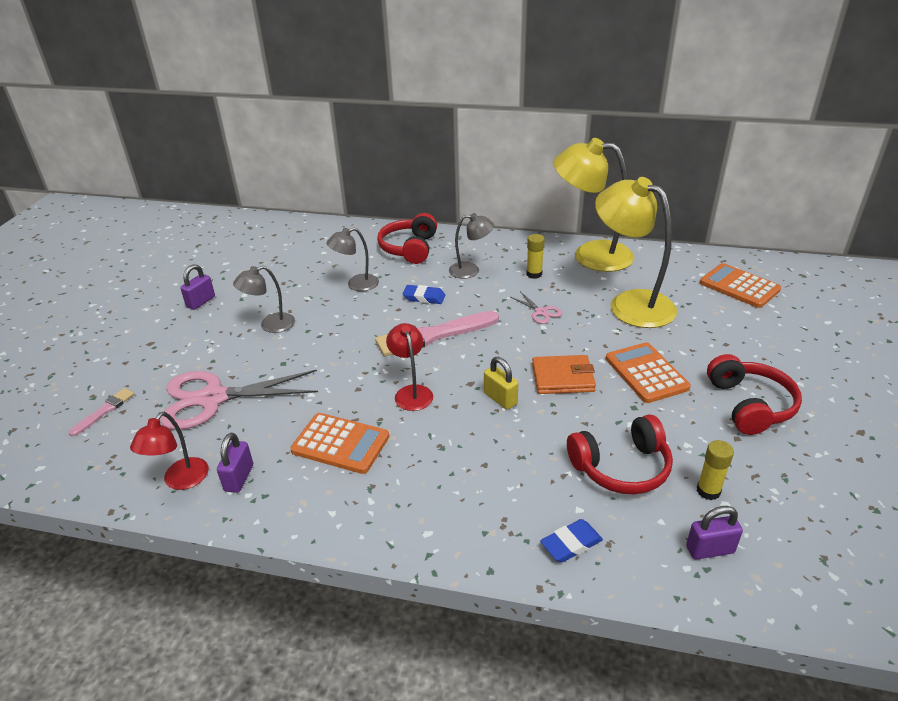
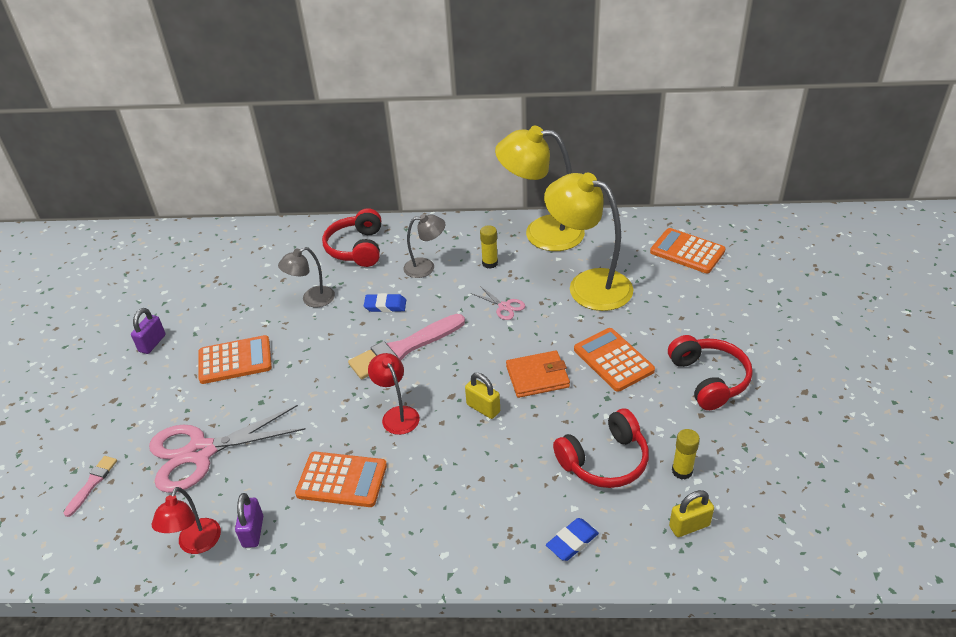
camera: 10 degrees left, 5 degrees up
(270, 325) = (235, 360): grey lamp -> orange calculator
(710, 549) = (689, 526): purple padlock -> yellow padlock

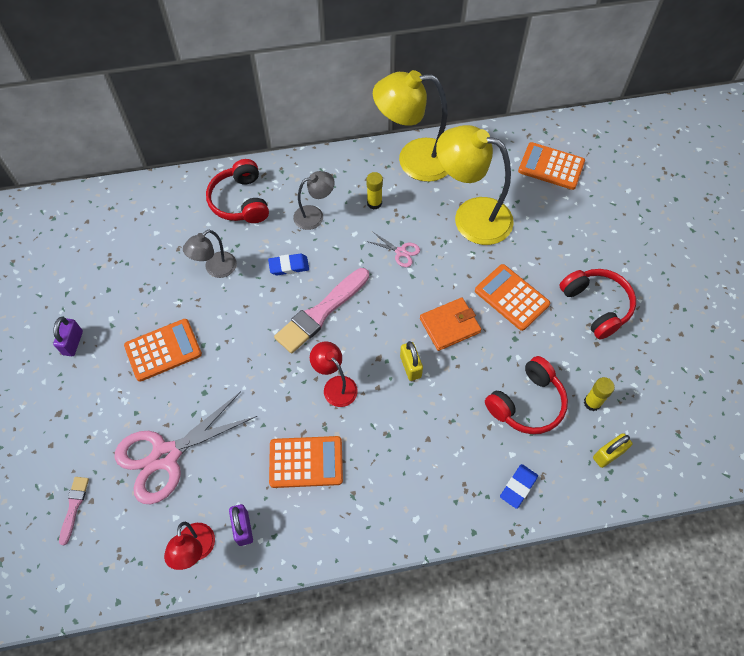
camera: 15 degrees left, 20 degrees up
(483, 408) = (410, 366): yellow padlock -> yellow padlock turned 45 degrees clockwise

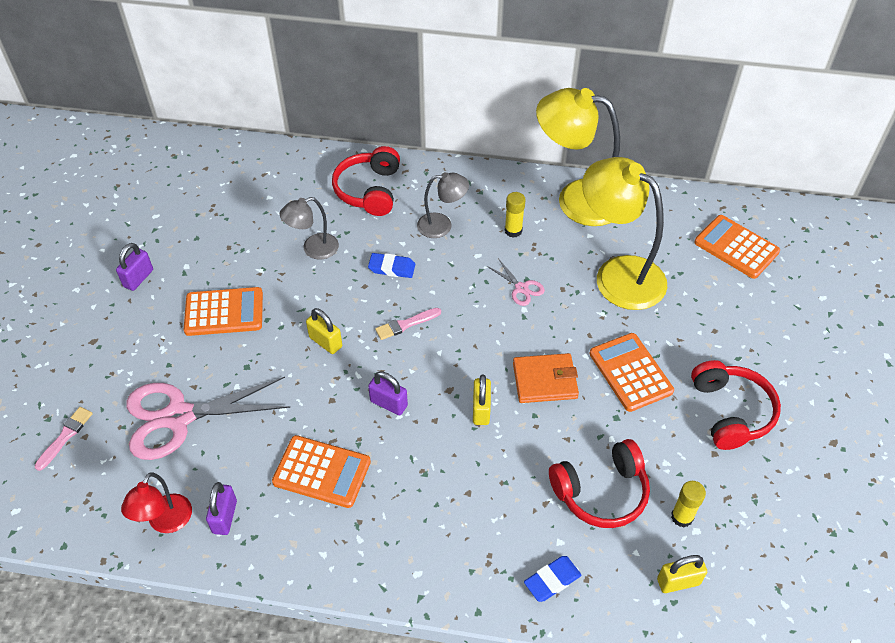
camera: 20 degrees right, 10 degrees down
(261, 349) = (325, 342): none -> yellow padlock
(321, 312) = (406, 324): pink brush -> pink brush, size x0.50
(335, 386) = (388, 403): red lamp -> purple padlock

